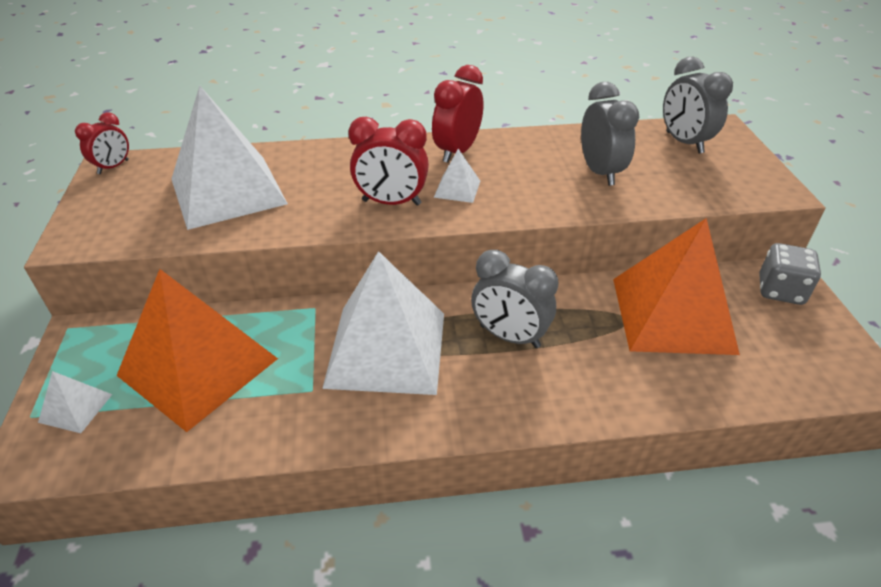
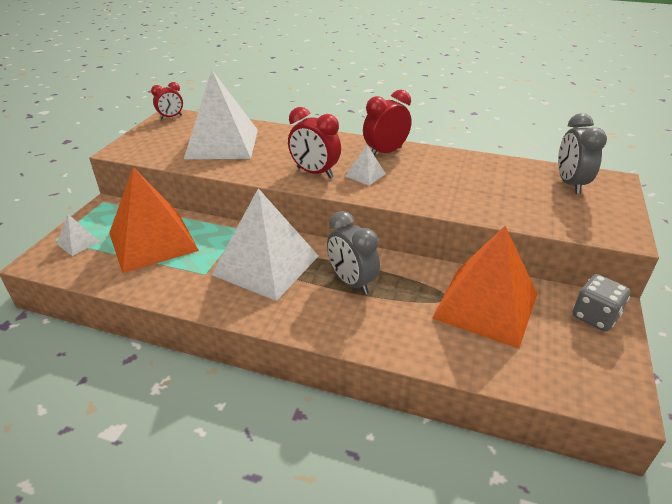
camera: 25 degrees right, 5 degrees down
(600, 172) = (480, 188): grey clock -> none

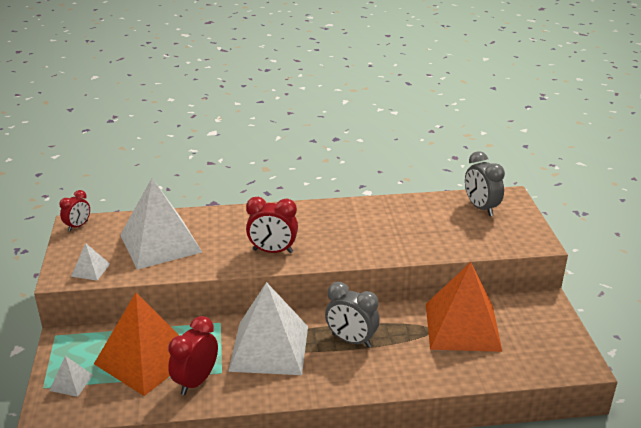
camera: 25 degrees left, 5 degrees down
(365, 175) = (318, 242): white pyramid -> white pyramid (90, 270)
(385, 152) = (319, 215): red clock -> red clock (196, 381)
(594, 316) = (539, 311): grey dice -> none

